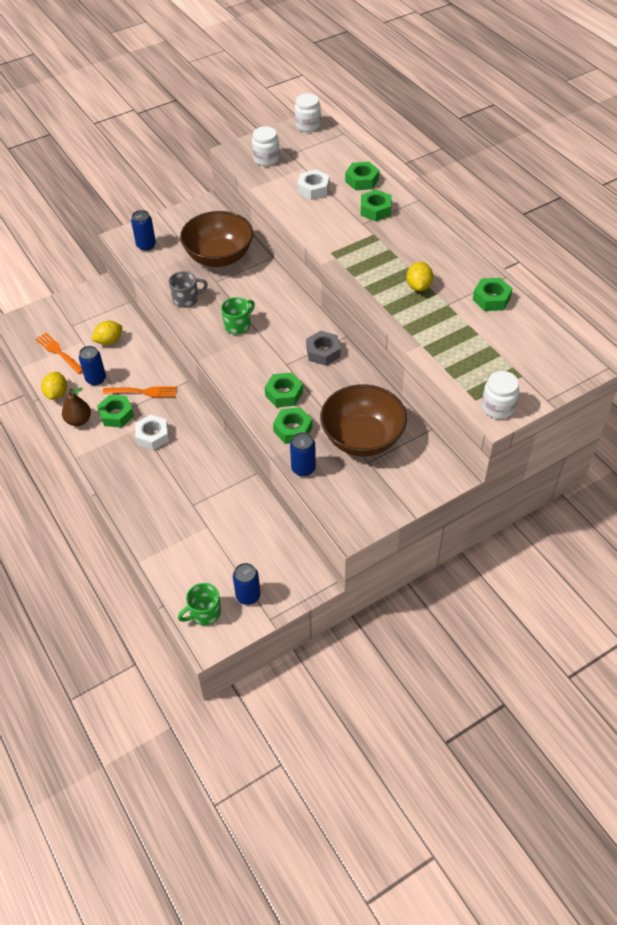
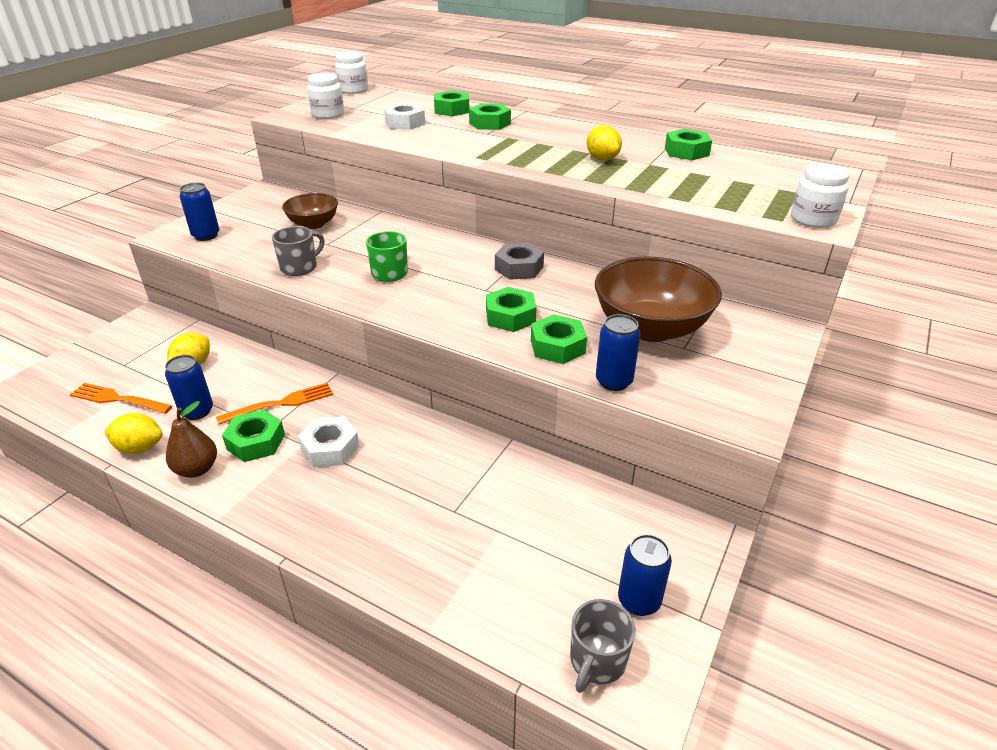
camera: 30 degrees left, 15 degrees down
(57, 393) = (140, 448): yellow lemon -> yellow lemon turned 60 degrees counterclockwise
(204, 613) = (597, 661): green mug -> grey mug
(219, 257) = (313, 224): brown bowl -> brown bowl, size x0.57

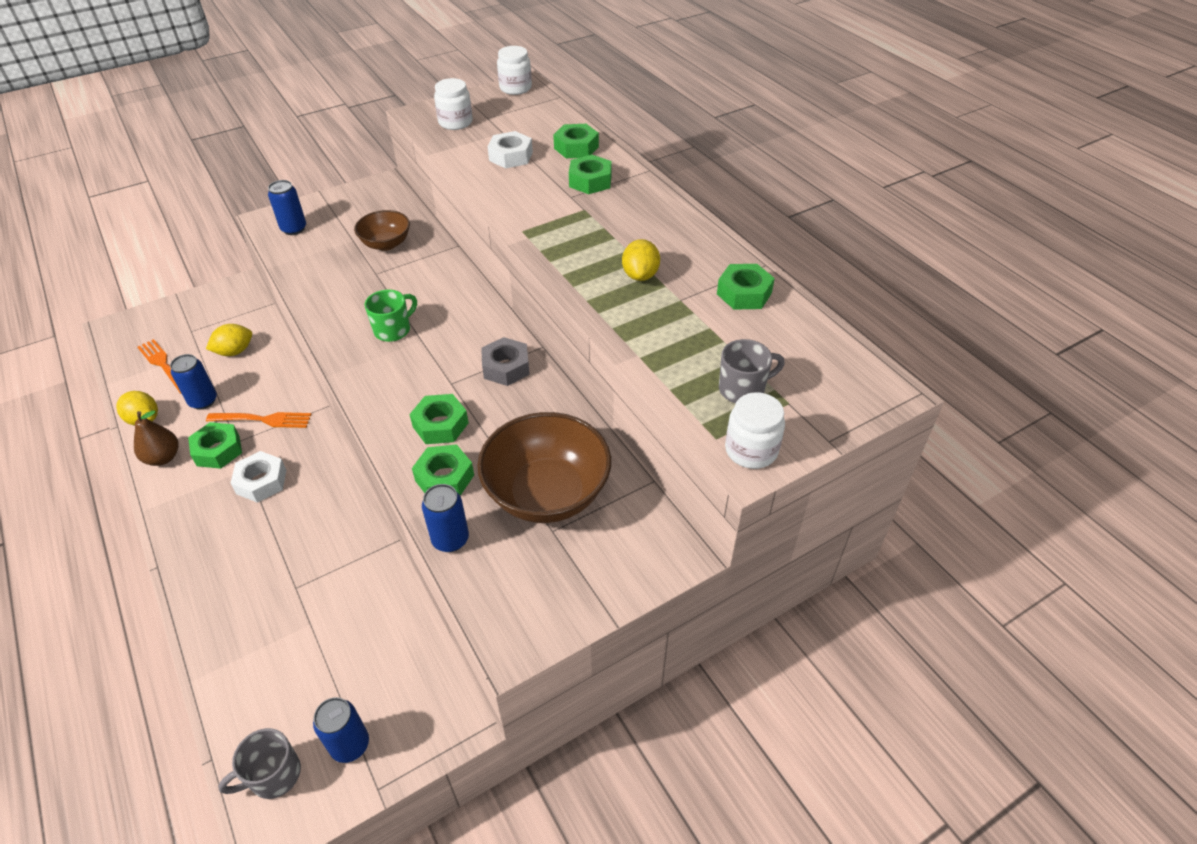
camera: 30 degrees right, 10 degrees up
(300, 267) = (330, 295): grey mug -> grey mug (743, 389)

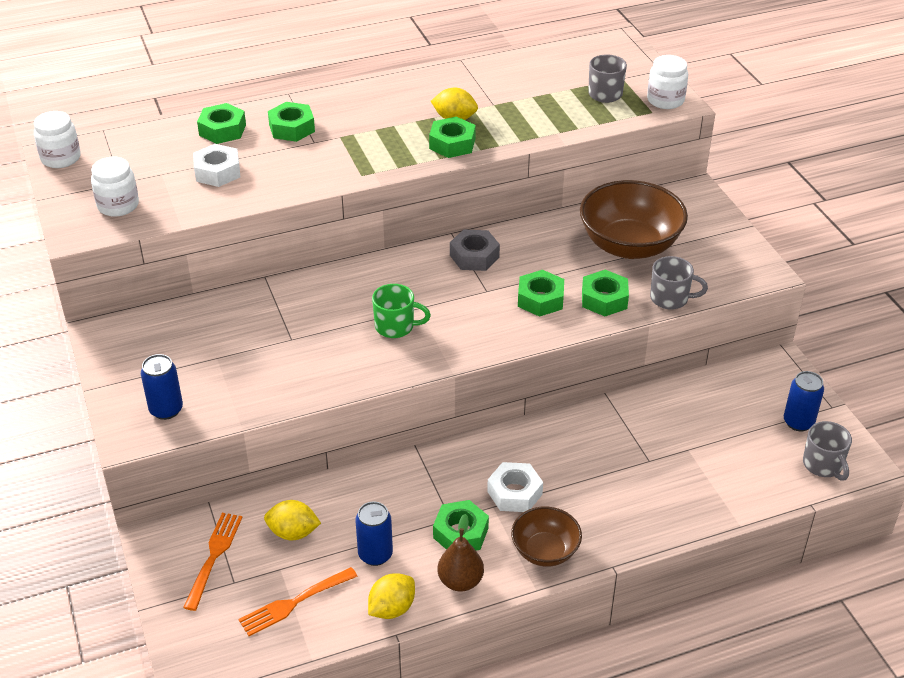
camera: 80 degrees left, 5 degrees down
(235, 351) = (293, 533): yellow lemon -> yellow lemon turned 60 degrees counterclockwise
(262, 420) = (422, 498): orange fork -> orange fork (213, 557)
(386, 244) = (236, 330): brown bowl -> brown bowl (545, 551)
(393, 330) = (395, 327): green mug -> green mug turned 135 degrees clockwise
(450, 539) = (670, 298): blue can -> grey mug
(744, 293) = (495, 75): green nut -> green nut (452, 144)

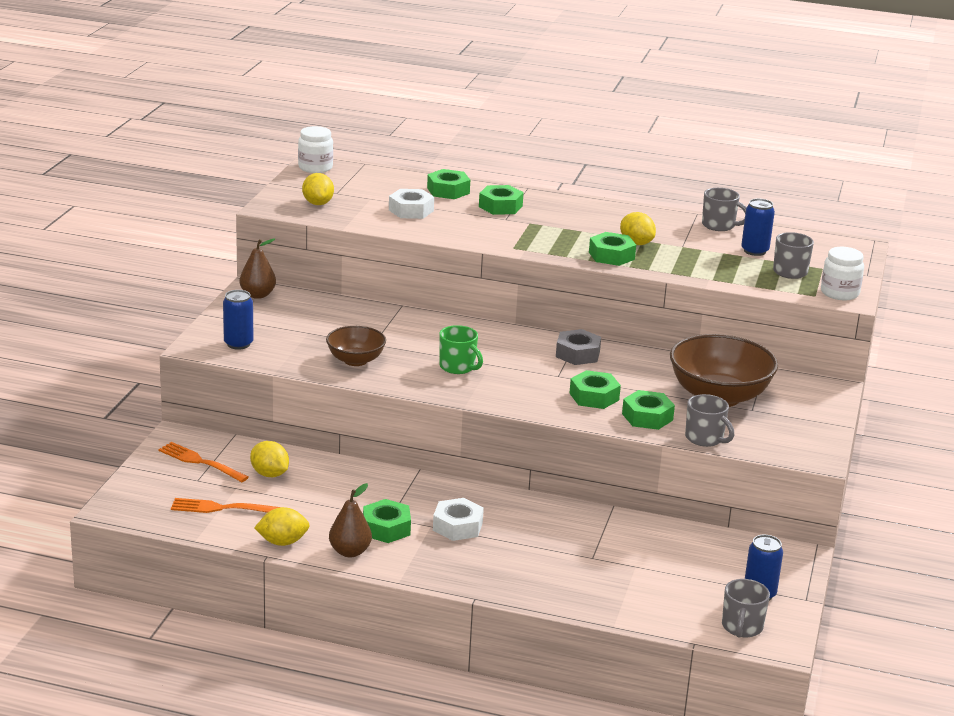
camera: 35 degrees right, 15 degrees down
(115, 335) = (257, 295): none -> brown pear
(118, 205) = (318, 203): white jar -> yellow lemon
(213, 557) = (201, 462): orange fork -> orange fork turned 105 degrees counterclockwise
(375, 554) = (310, 511): blue can -> blue can (754, 251)
(493, 66) = (719, 225): none -> grey mug
(545, 551) = (435, 566): brown bowl -> brown bowl (355, 360)

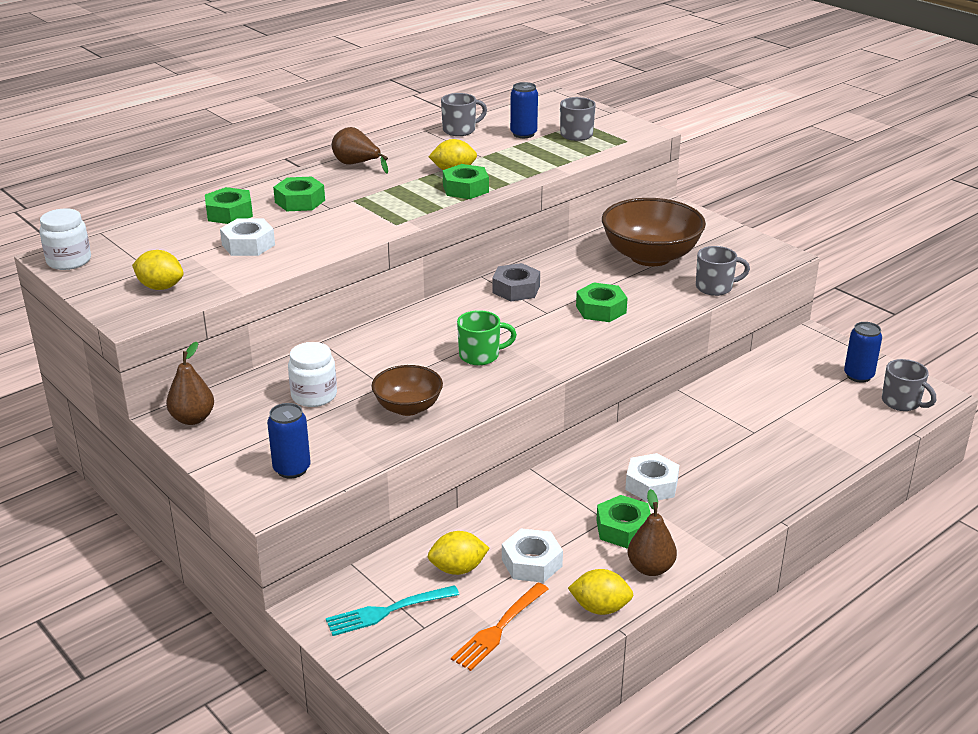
camera: 55 degrees left, 5 degrees up
(201, 462) = (388, 611): orange fork -> turquoise fork
(282, 542) = (600, 608): yellow lemon -> yellow lemon turned 75 degrees clockwise
(305, 501) = (531, 563): none -> white nut
(592, 207) = (357, 164): none -> brown pear
(647, 417) = (658, 298): green nut -> none
(839, 293) = (632, 131): white jar -> white jar (314, 396)

